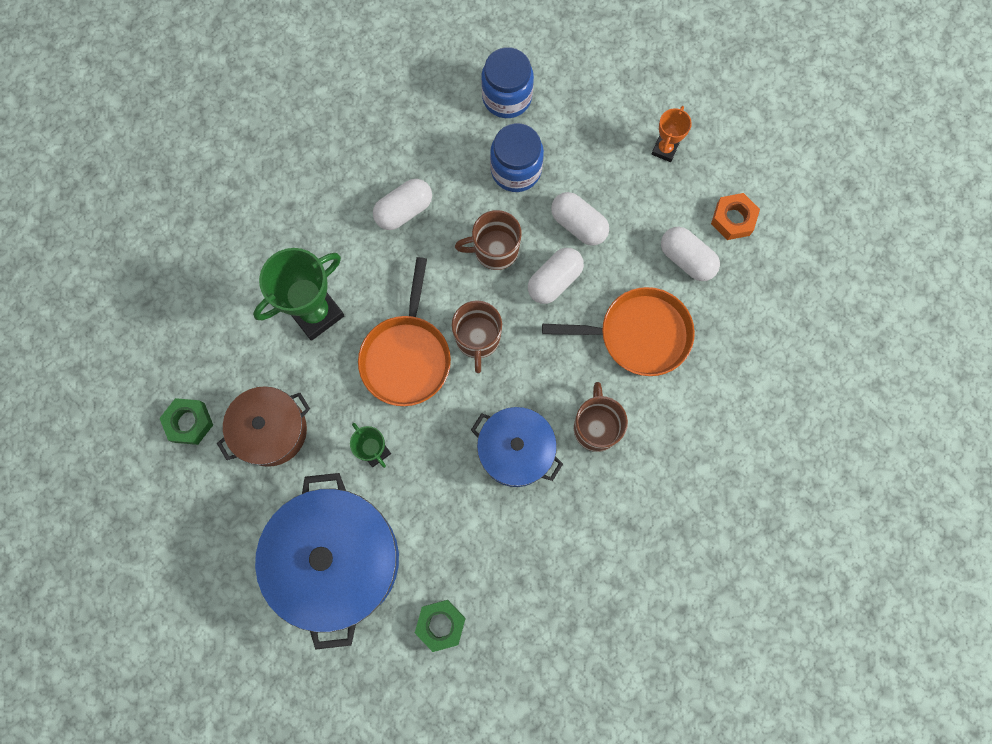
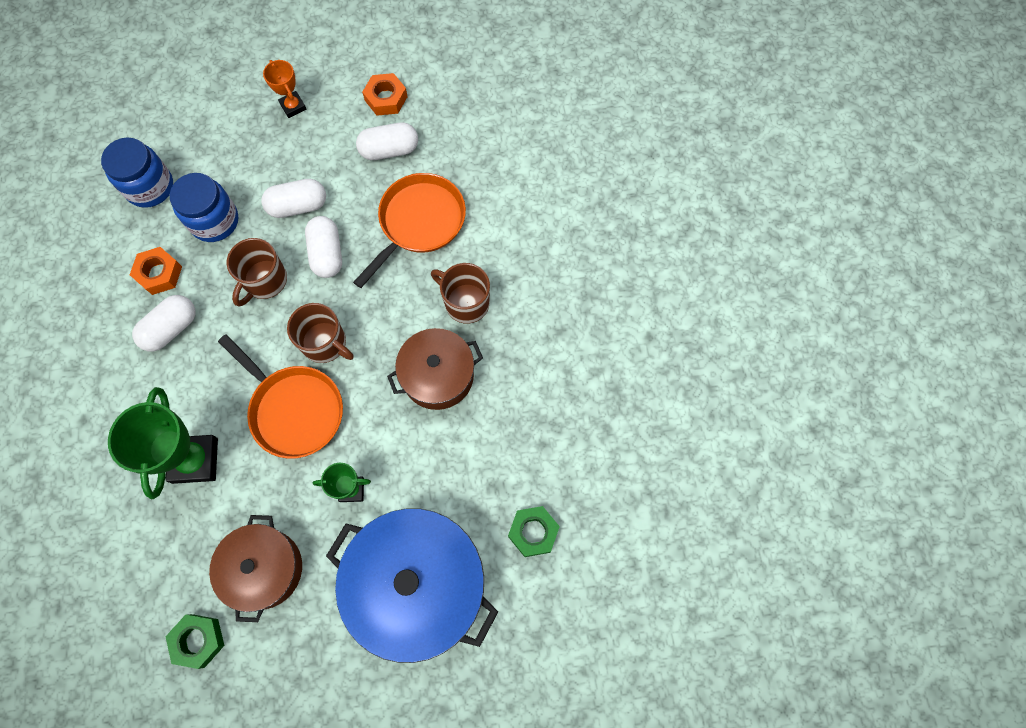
camera: 55 degrees left, 5 degrees down
(404, 210) = (171, 328): white capsule -> white capsule turned 45 degrees clockwise
(441, 165) = (159, 274): none -> orange nut
(516, 450) = (438, 375): blue pot -> brown pot

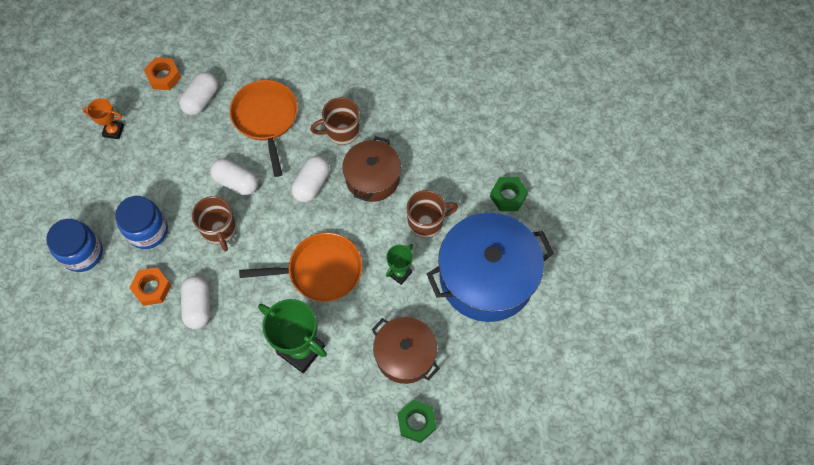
camera: 50 degrees left, 5 degrees down
(298, 206) = (187, 176): white capsule -> white capsule (311, 184)
(325, 343) = (294, 224): brown mug -> brown mug (426, 222)

